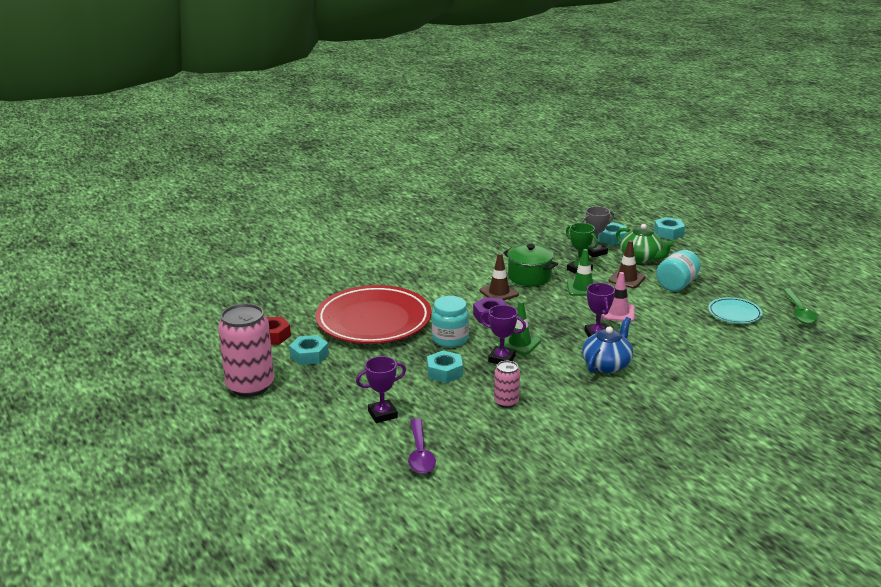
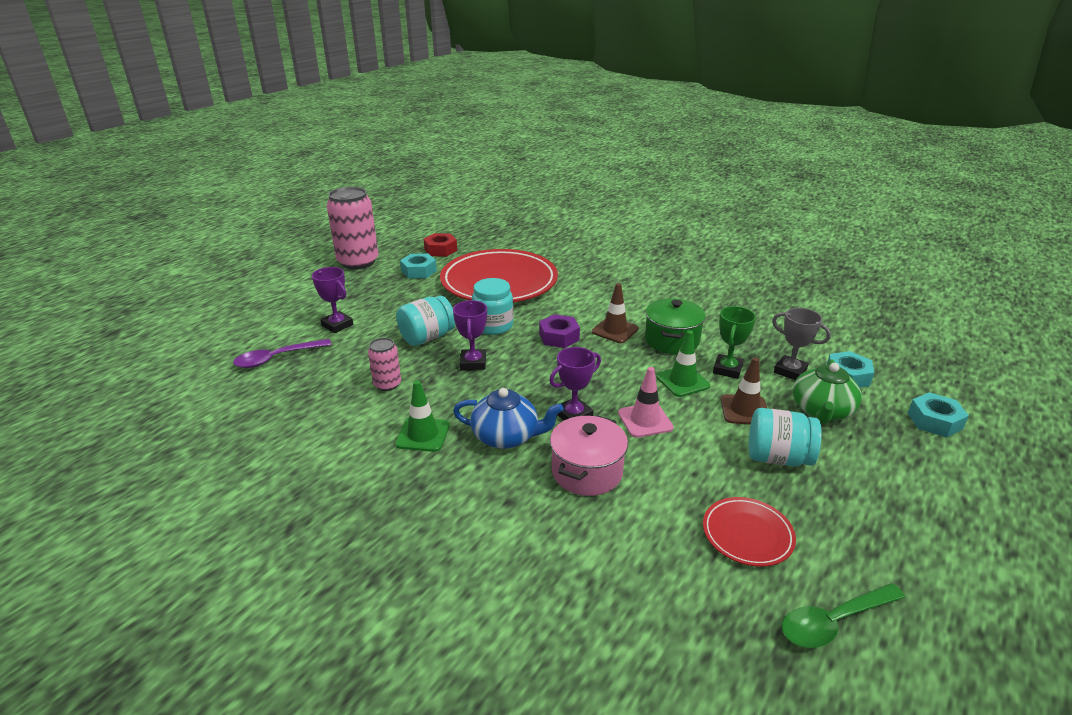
camera: 65 degrees right, 5 degrees up
(444, 372) = (427, 337): turquoise nut -> turquoise jar
(519, 343) = (514, 366): green traffic cone -> green traffic cone (423, 435)
(659, 345) = (587, 472): none -> pink pot
(734, 313) = (747, 534): turquoise plate -> red plate

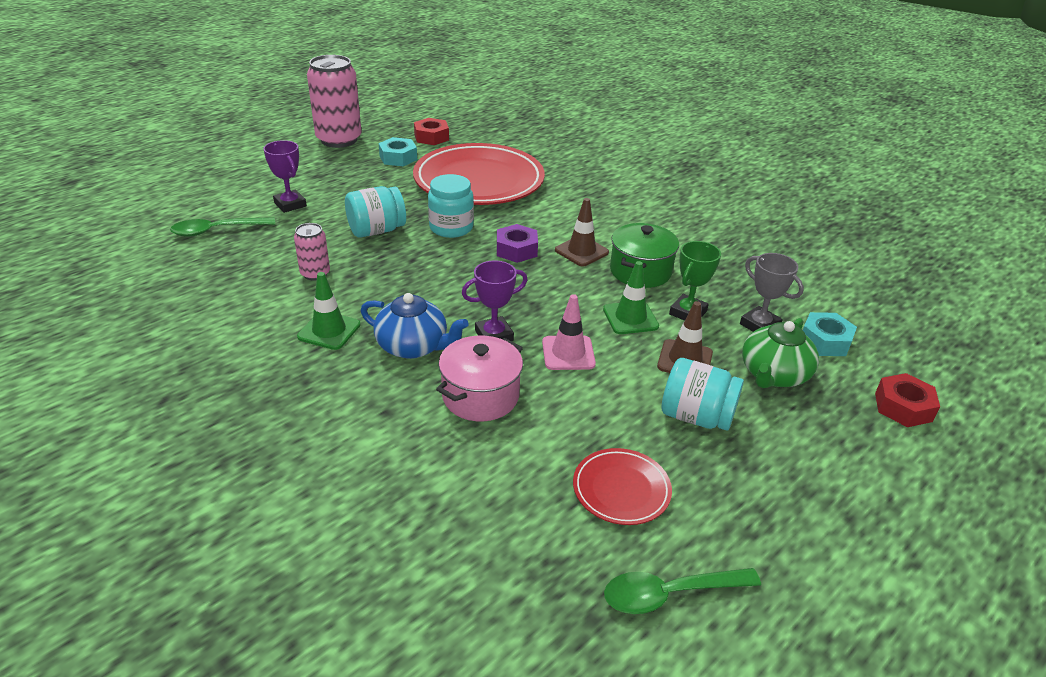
camera: 10 degrees right, 5 degrees up
(277, 358) = (216, 231): purple spoon -> green spoon
(473, 363) = (412, 264): purple trophy -> none
(934, 421) = (903, 407): turquoise nut -> red nut

